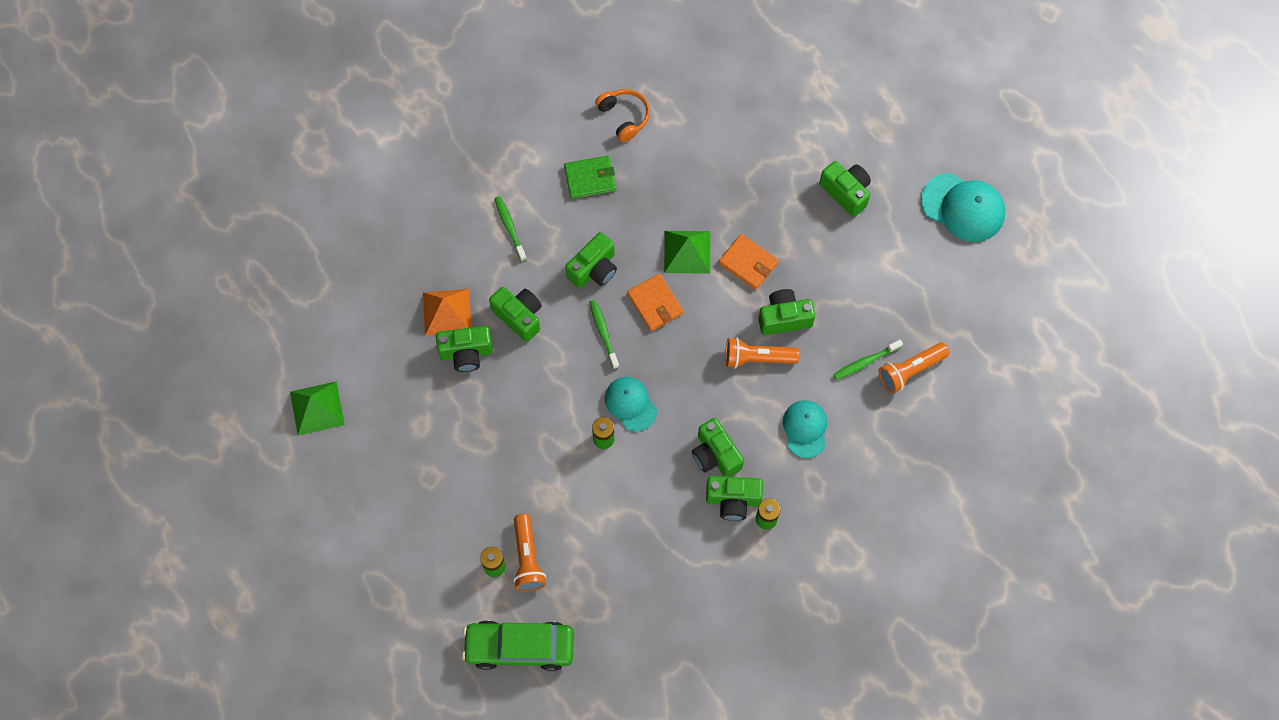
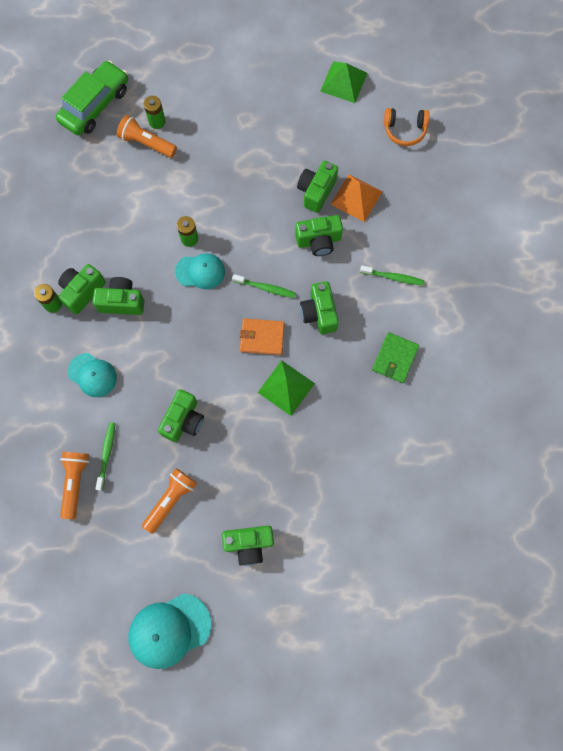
camera: 125 degrees right, 5 degrees up
(624, 117) = (431, 418): orange headphones -> orange headphones (404, 130)
(748, 263) = (245, 426): orange wallet -> none
(757, 358) = (168, 379): orange flashlight -> orange flashlight (171, 500)

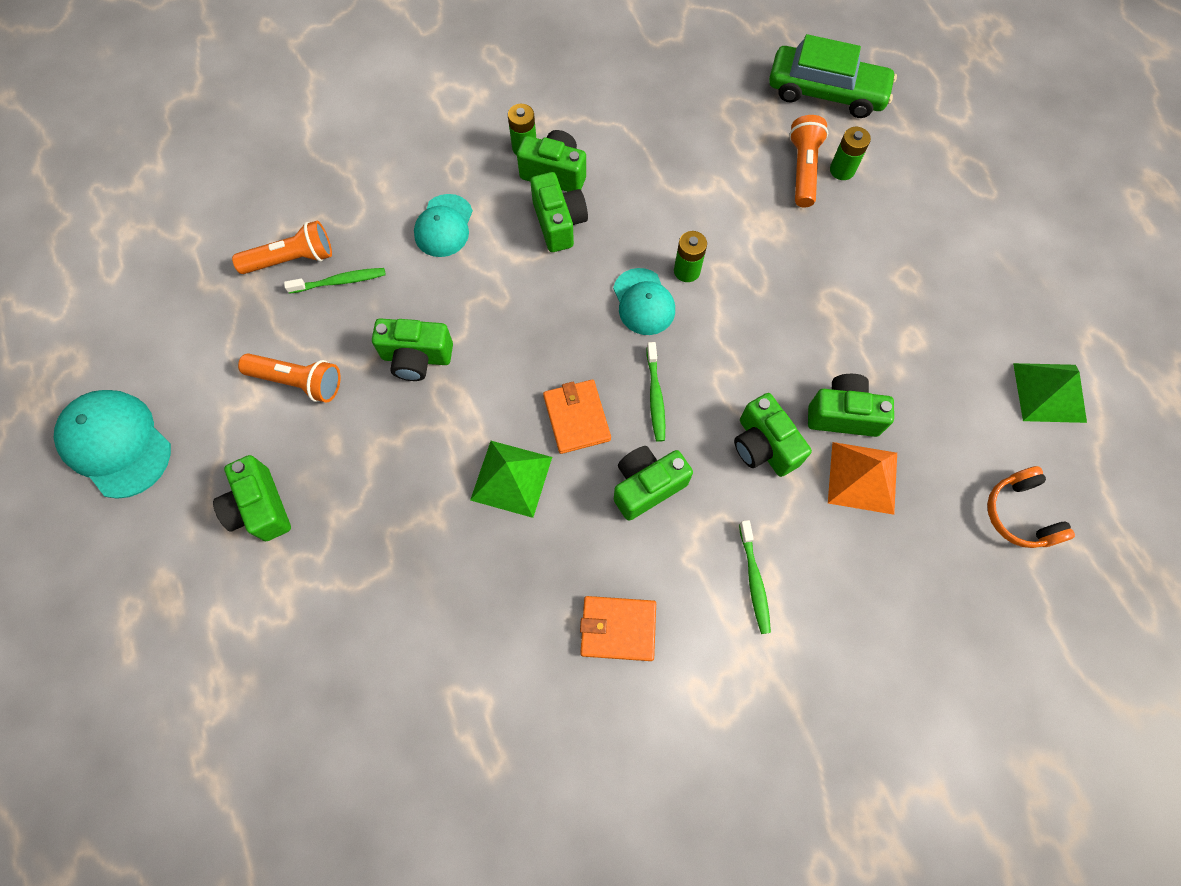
camera: 70 degrees right, 5 degrees down
(395, 358) = (618, 629): green wallet -> orange wallet

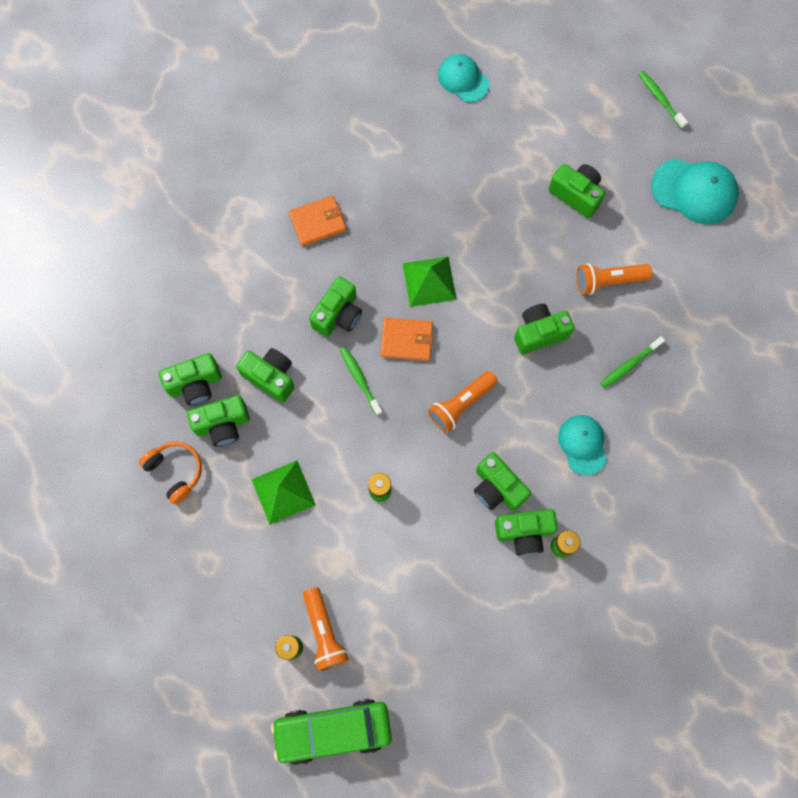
camera: 155 degrees right, 5 degrees up
(292, 259) = (676, 366): orange flashlight -> orange flashlight (461, 405)
(576, 418) = (407, 340): orange wallet -> orange wallet turned 45 degrees counterclockwise
(643, 302) = (401, 449): turquoise cap -> turquoise cap (463, 79)
(754, 580) = (245, 286): green toothbrush -> green toothbrush (660, 99)
(862, 477) = (195, 384): orange pyramid -> green camera
(1019, 514) = (81, 405): orange headphones -> orange headphones (175, 471)
(1049, 392) = (77, 510): green pyramid -> green pyramid (283, 492)

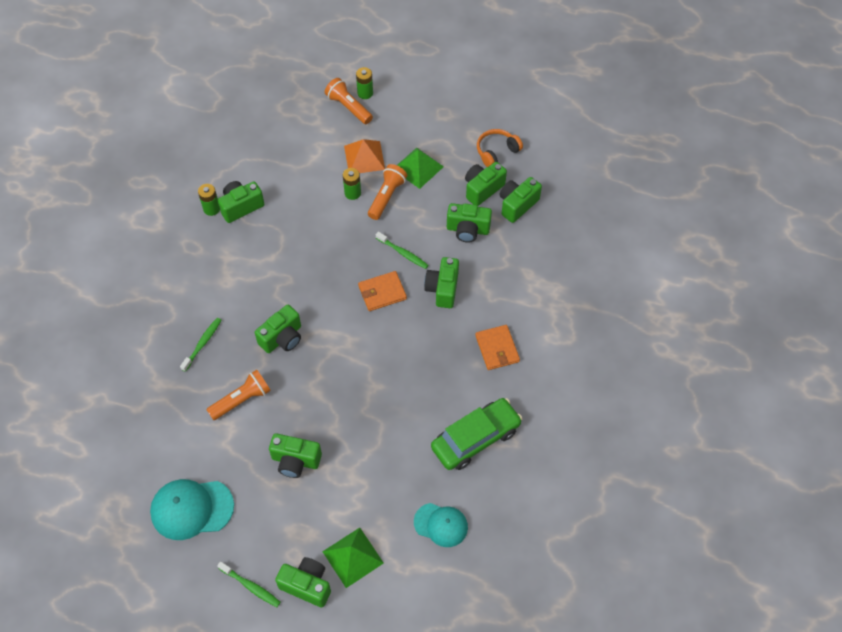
camera: 155 degrees right, 15 degrees down
(175, 471) = (496, 152): orange headphones -> orange headphones turned 120 degrees clockwise
(318, 222) = (497, 349): orange wallet -> orange wallet turned 60 degrees counterclockwise
(333, 730) = (318, 65): green car -> green car (476, 439)
(341, 538) = (364, 157): none -> orange pyramid
(429, 281) = (386, 341): green pyramid -> green pyramid (352, 557)
(461, 405) = (321, 266): orange flashlight -> orange flashlight (386, 196)
(497, 488) = (271, 225): green camera -> green camera (307, 585)
(582, 444) = (219, 275): turquoise cap -> none

